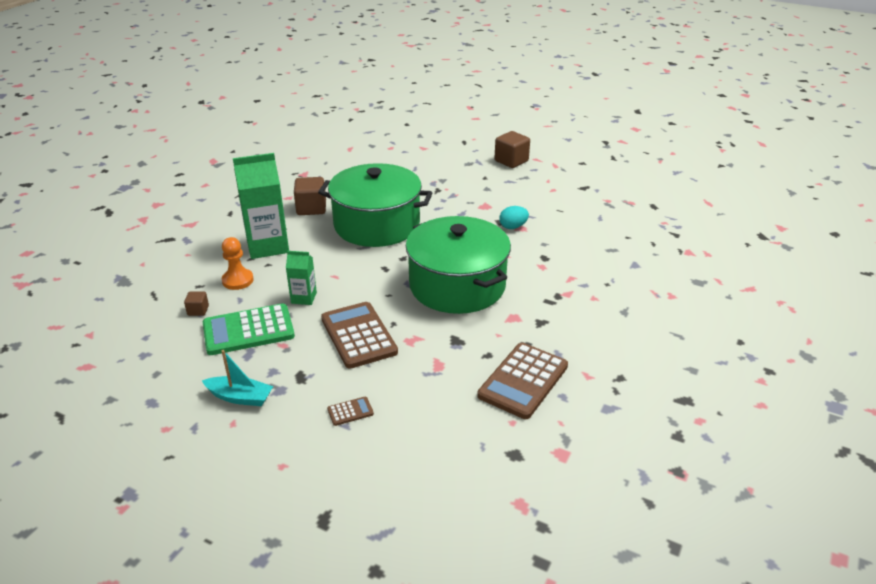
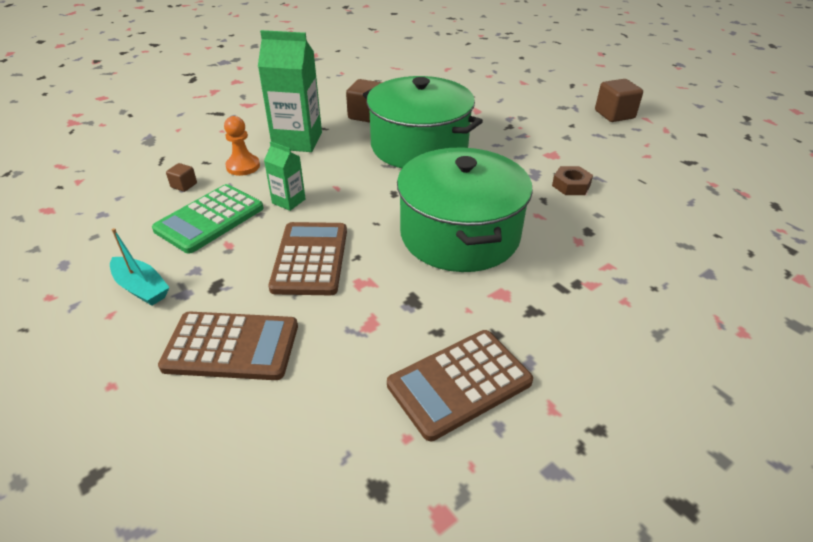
camera: 25 degrees right, 5 degrees up
(248, 330) = (210, 219): green calculator -> green calculator turned 60 degrees counterclockwise
(350, 411) = (231, 346): brown calculator -> brown calculator, size x2.31
(513, 227) = (571, 185): turquoise egg -> brown nut

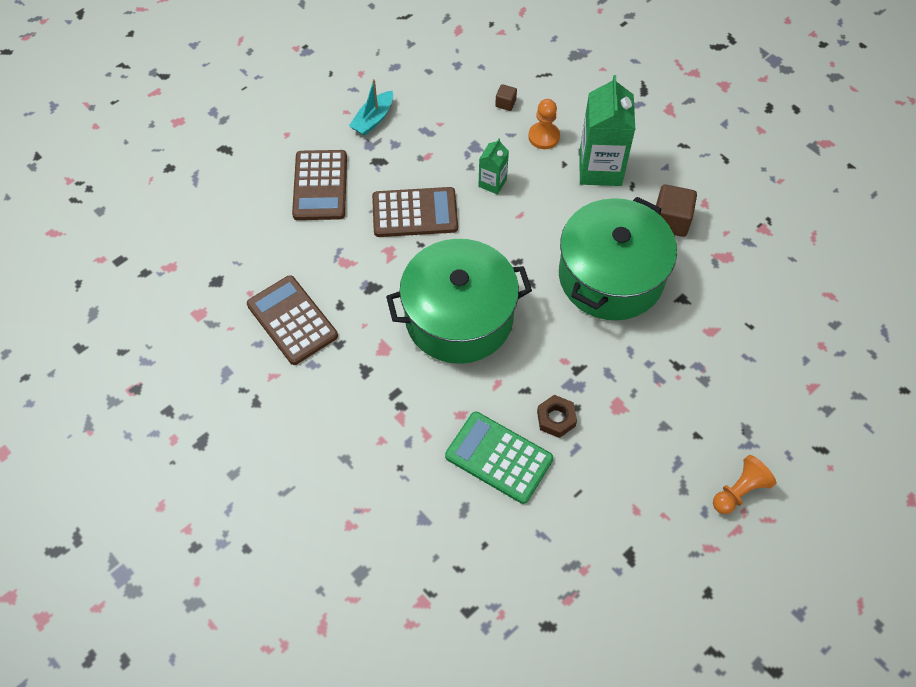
camera: 85 degrees right, 20 degrees up
(210, 219) = (459, 135): green calculator -> green calculator (498, 458)
(614, 114) = (739, 491): brown cube -> orange pawn

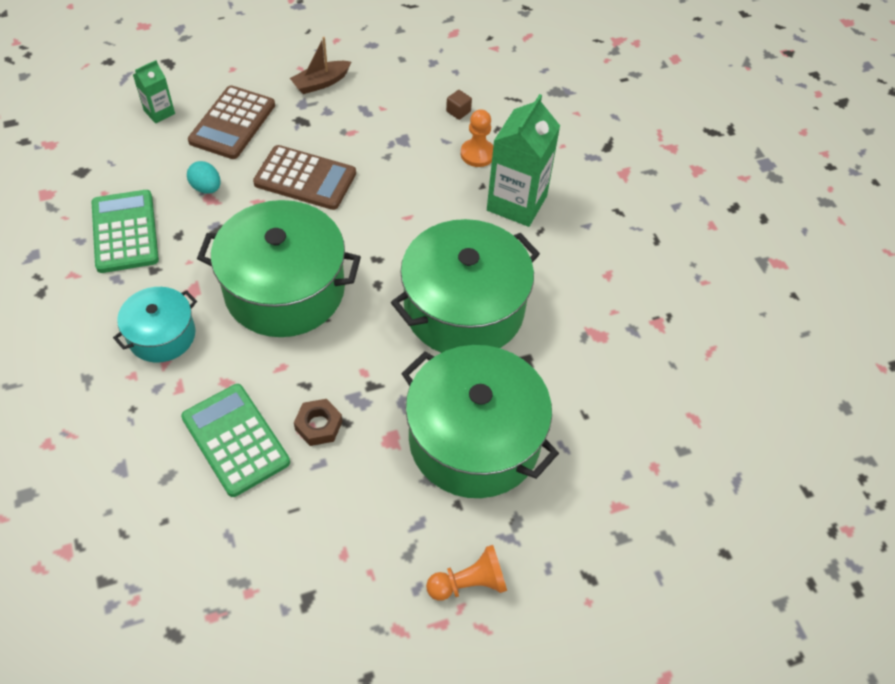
camera: 20 degrees right, 5 degrees down
(292, 320) = (125, 232): brown calculator -> green calculator
(336, 254) = (206, 188): none -> turquoise egg
(373, 119) = (321, 83): turquoise boat -> brown boat
(383, 397) = (162, 335): none -> turquoise pot
(492, 183) = (399, 178): green carton -> green carton (159, 112)
(670, 221) = (560, 278): brown cube -> none
(680, 380) = (474, 439): none -> green pot

